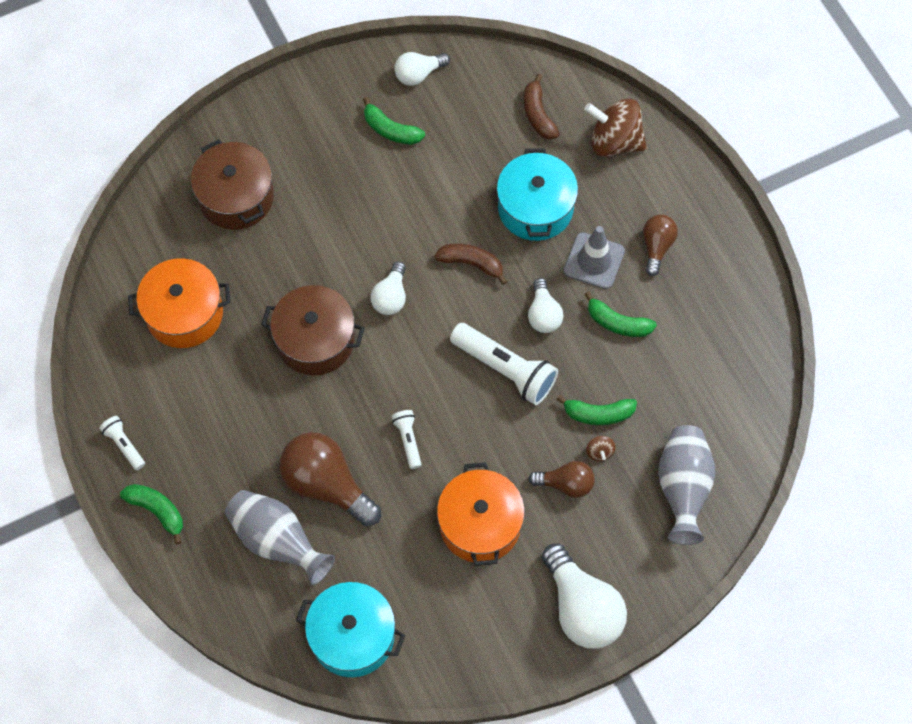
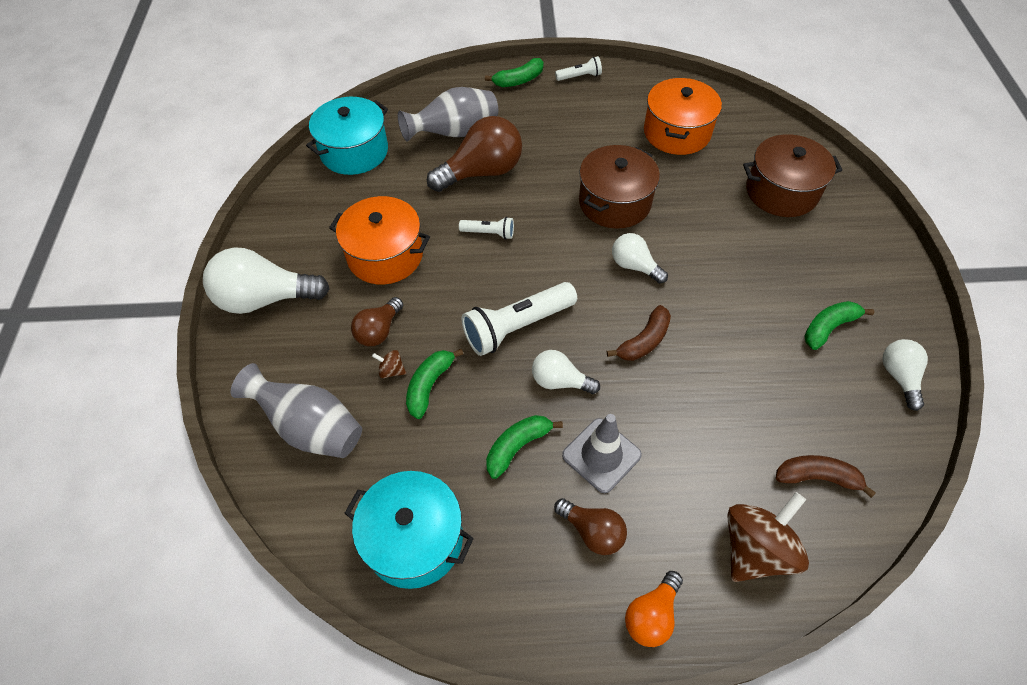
camera: 115 degrees right, 10 degrees down
(535, 208) = (689, 424): turquoise pot -> turquoise pot (414, 539)
(694, 192) = (651, 615): none -> orange light bulb

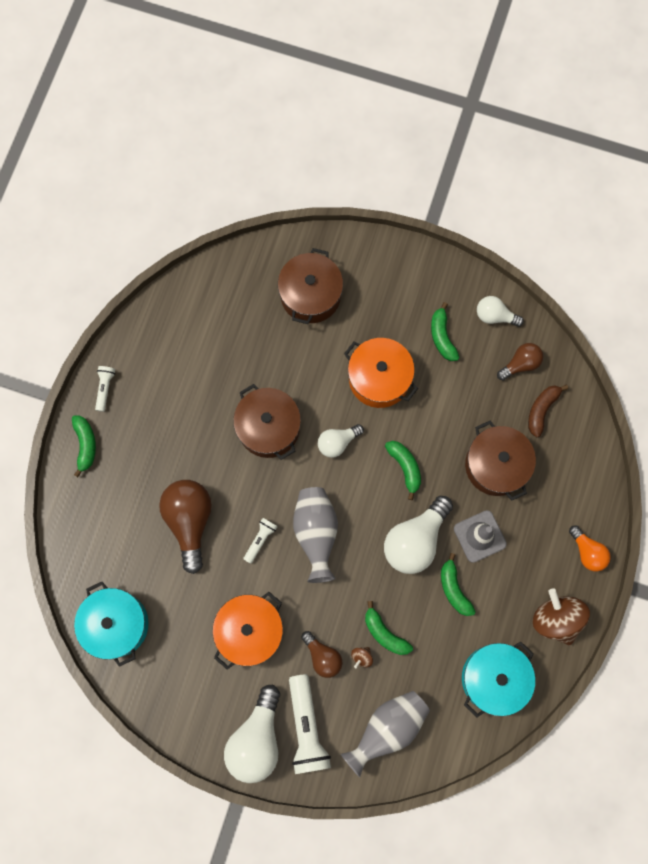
camera: 70 degrees left, 20 degrees up
(455, 133) = (131, 527): grey vase -> grey vase (316, 533)
(517, 326) = (358, 552): white flashlight -> white flashlight (306, 727)
(560, 381) = (415, 540): white light bulb -> white light bulb, size x1.77
(592, 531) = (527, 564): brown light bulb -> brown light bulb (520, 364)
(644, 341) = (405, 467): brown banana -> green banana
(677, 132) = (212, 340): orange pot -> orange pot (379, 378)
(706, 444) = (496, 465): none -> brown pot
(755, 549) = (571, 472): brown spinning top -> brown spinning top (556, 619)

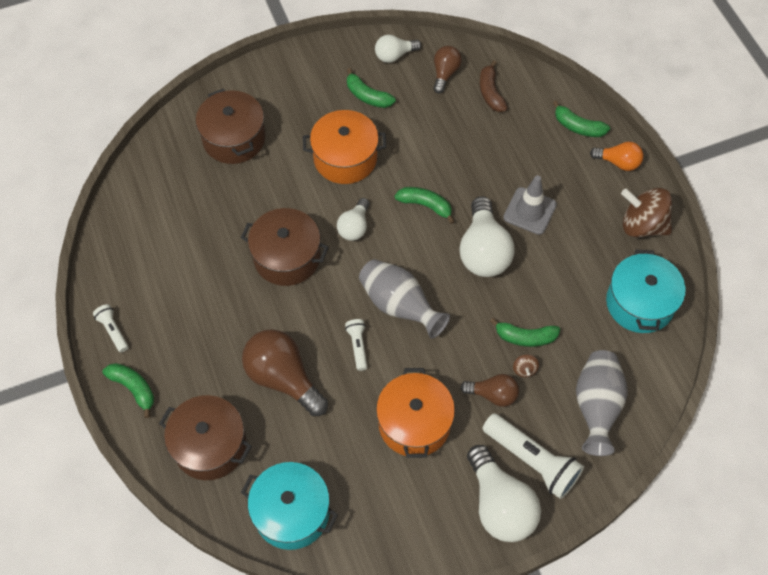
camera: 40 degrees left, 15 degrees down
(454, 588) = (547, 263): green banana -> green banana (578, 127)
(496, 465) = (493, 153): brown pot -> brown pot (210, 445)

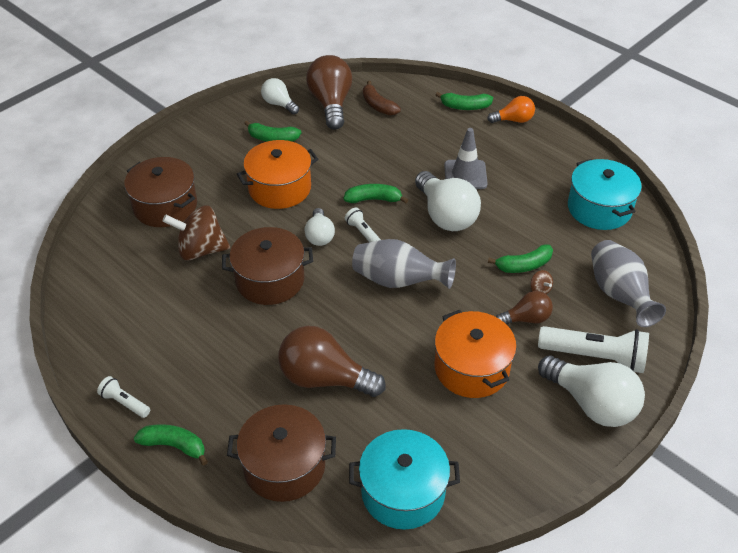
camera: 25 degrees left, 15 degrees down
(358, 346) = (380, 326): white flashlight -> white flashlight (363, 233)
(394, 55) = (279, 104): white light bulb -> white light bulb turned 90 degrees clockwise
(445, 73) = (331, 104): brown light bulb -> brown light bulb, size x1.77
(642, 225) = (562, 155): brown spinning top -> brown spinning top (201, 250)

